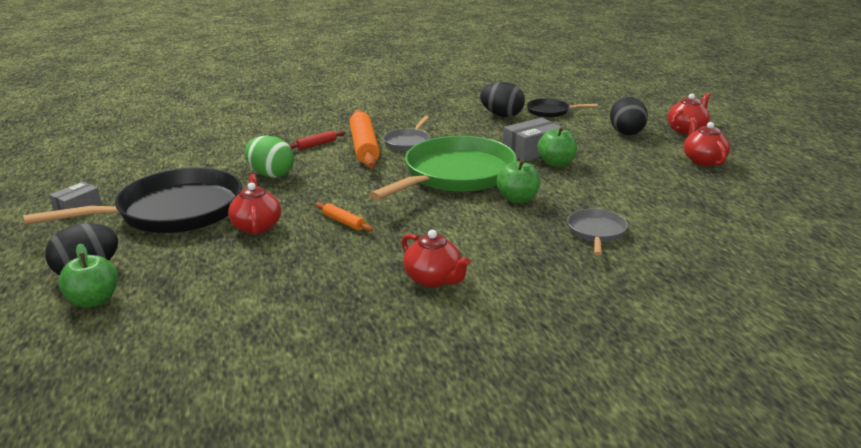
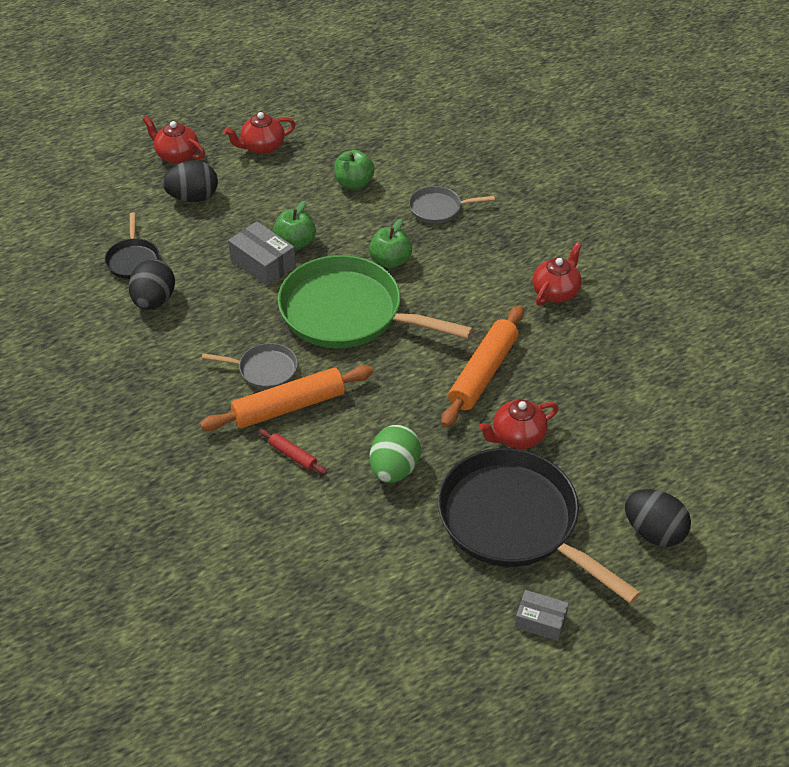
camera: 105 degrees left, 20 degrees up
(94, 301) = (691, 500): green apple -> green apple (354, 183)
(343, 222) = (483, 373): orange rolling pin -> orange rolling pin, size x2.15

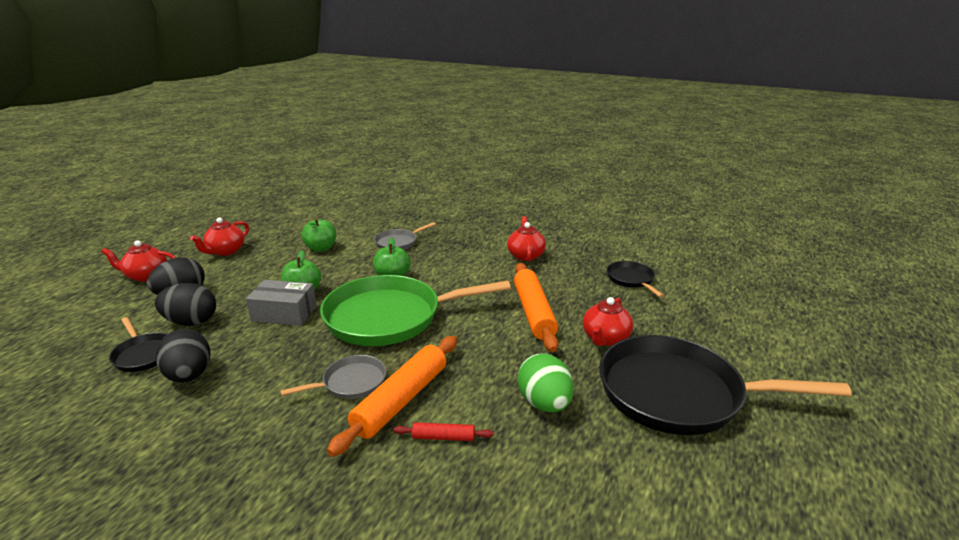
camera: 35 degrees left, 20 degrees down
(540, 621) = (797, 456): grey box -> none
(632, 381) = (631, 279): none -> black pan
(653, 532) = (767, 352): black egg -> black egg (191, 322)

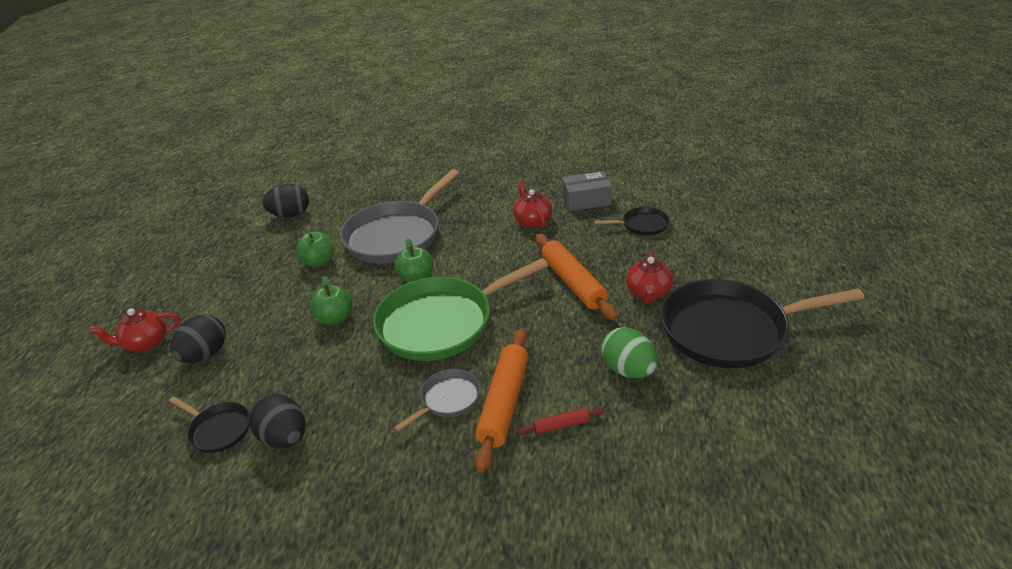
camera: 15 degrees left, 10 degrees up
(191, 322) = (241, 382): black egg -> black egg (290, 215)
(225, 251) = (213, 291): red teapot -> none
(284, 313) = (332, 346): grey box -> grey box (586, 200)
(398, 242) = (396, 235): grey pan -> grey pan, size x2.17
(631, 279) = (642, 225): black pan -> black pan turned 120 degrees clockwise

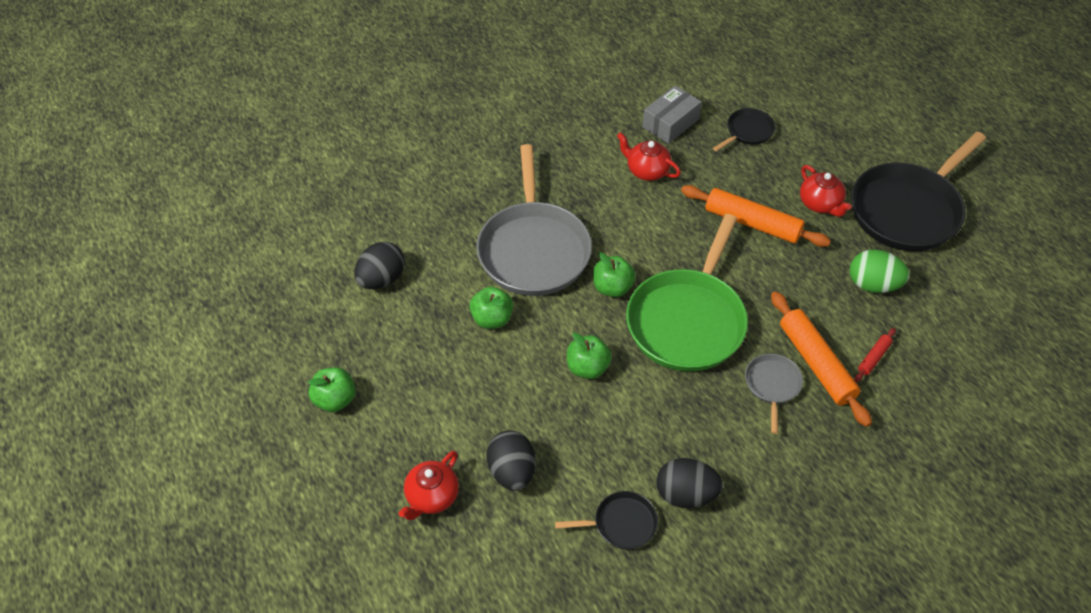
camera: 40 degrees left, 15 degrees up
(179, 264) = (335, 400): none -> green apple

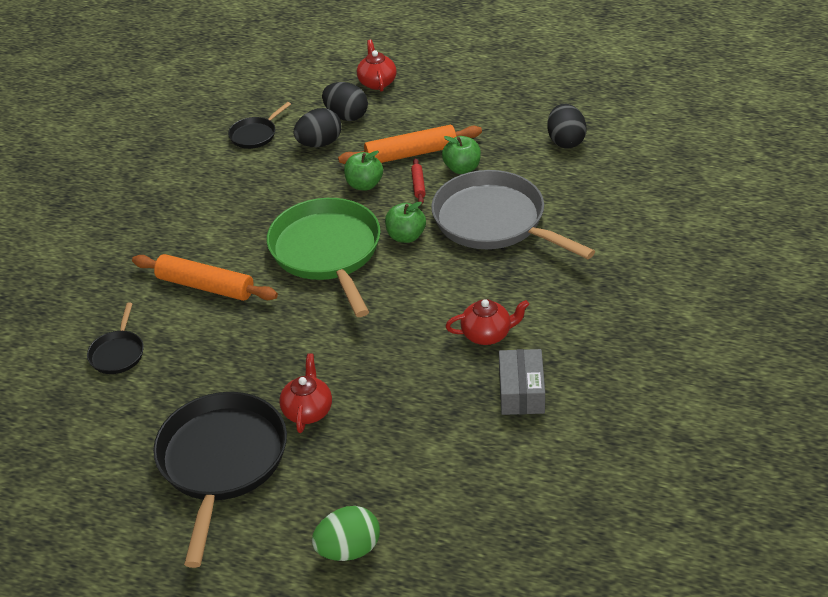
camera: 140 degrees right, 10 degrees down
(335, 400) = (493, 80): green apple -> none
(685, 494) = (229, 168): black egg -> black egg (319, 143)
(747, 131) = (443, 435): black pan -> black pan (118, 353)
(752, 223) = (351, 353): orange rolling pin -> orange rolling pin (411, 154)
(772, 385) = (226, 253): grey pan -> none
(820, 204) = (308, 411): red teapot -> red teapot turned 75 degrees clockwise
(873, 285) = (204, 371): green egg -> green egg (348, 550)
(873, 358) = (163, 317): red rolling pin -> red rolling pin (418, 185)

